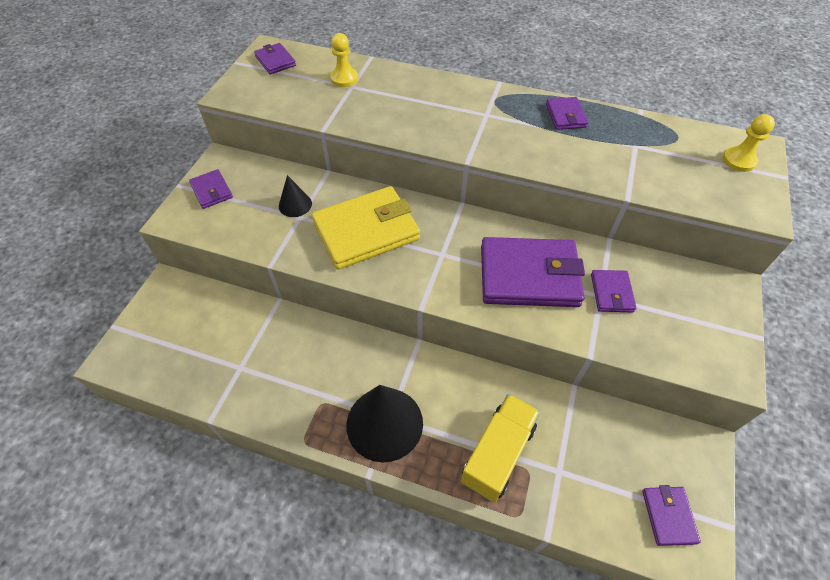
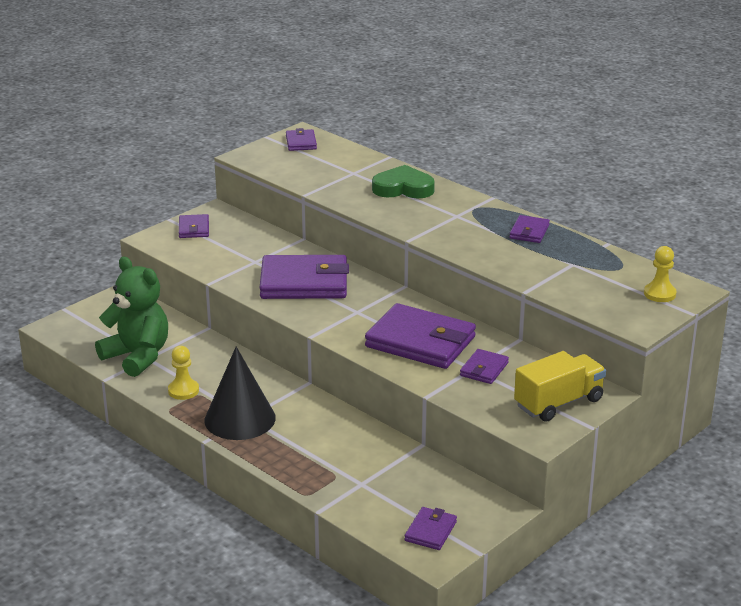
camera: 25 degrees right, 25 degrees down
(228, 370) = (137, 356): none -> green teddy bear
(295, 204) = (257, 253): black cone -> none
(344, 78) = (351, 166): yellow pawn -> yellow pawn (183, 391)
(366, 231) = (304, 283): yellow wallet -> purple wallet
(412, 93) = (403, 188): none -> green heart
(498, 454) = (319, 460): yellow truck -> yellow truck (558, 403)

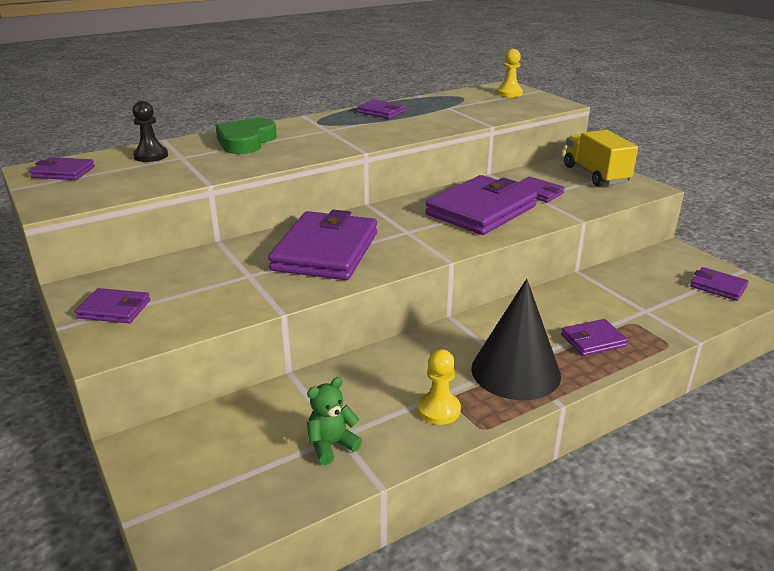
camera: 75 degrees left, 0 degrees up
(137, 356) = (331, 445): green teddy bear -> green teddy bear, size x0.48
(297, 454) = (593, 340): none -> purple wallet
(349, 162) = (151, 156): none -> black pawn

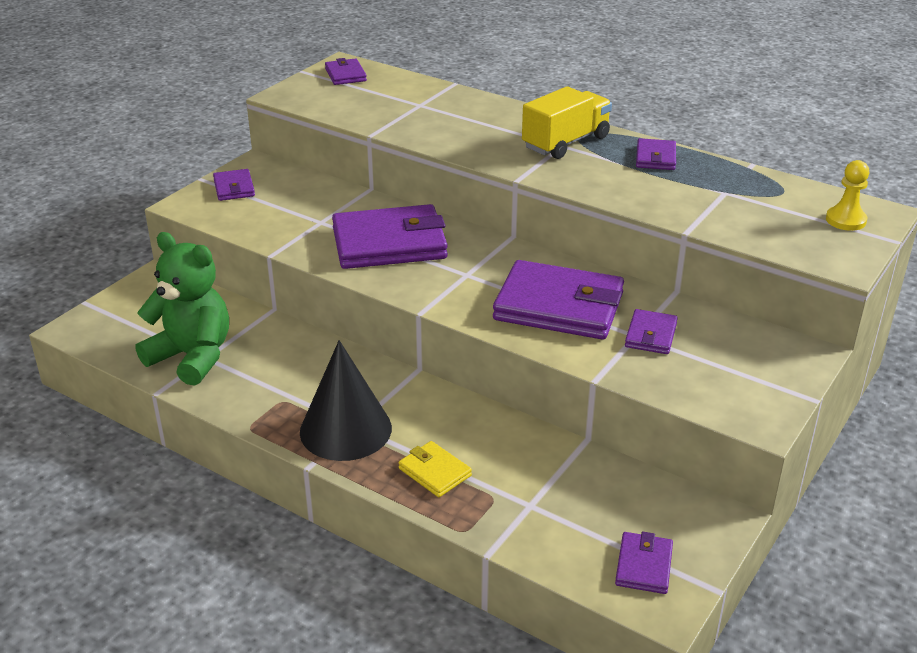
camera: 65 degrees right, 5 degrees up
(151, 156) = (410, 92): black pawn -> none
(246, 141) = (485, 118): green heart -> none
(331, 445) = (192, 357): green teddy bear -> green teddy bear, size x2.10
(439, 410) = (262, 398): yellow pawn -> none
(593, 340) = (434, 472): purple wallet -> yellow wallet
(595, 175) = (761, 371): yellow truck -> yellow truck (566, 142)

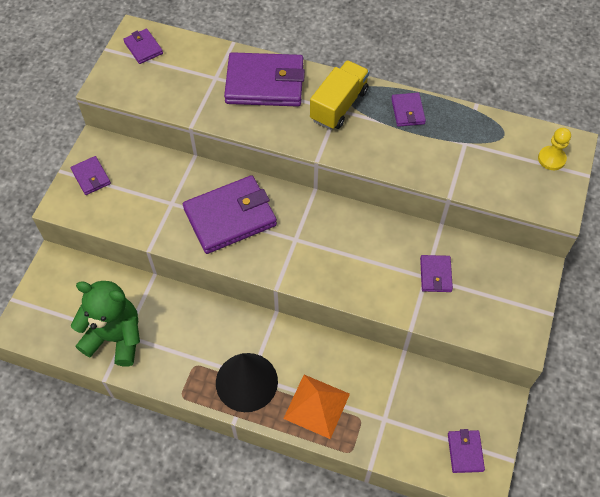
camera: 15 degrees left, 25 degrees up
(434, 472) = (316, 406): yellow wallet -> orange pyramid
(559, 306) = (368, 259): purple wallet -> purple wallet (265, 83)

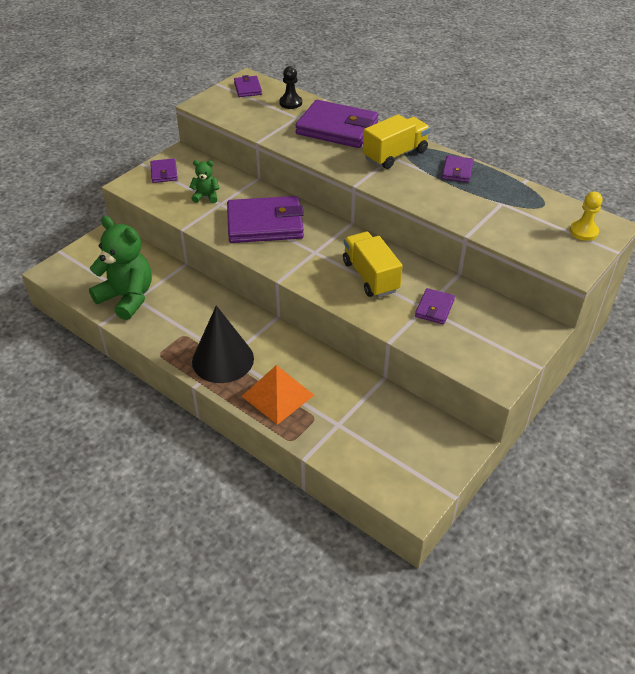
camera: 20 degrees right, 15 degrees down
(152, 197) = (206, 196): none -> green teddy bear
(199, 58) = (290, 103): none -> black pawn
(361, 254) = (370, 276): none -> yellow truck
(465, 452) = (406, 474): purple wallet -> none

